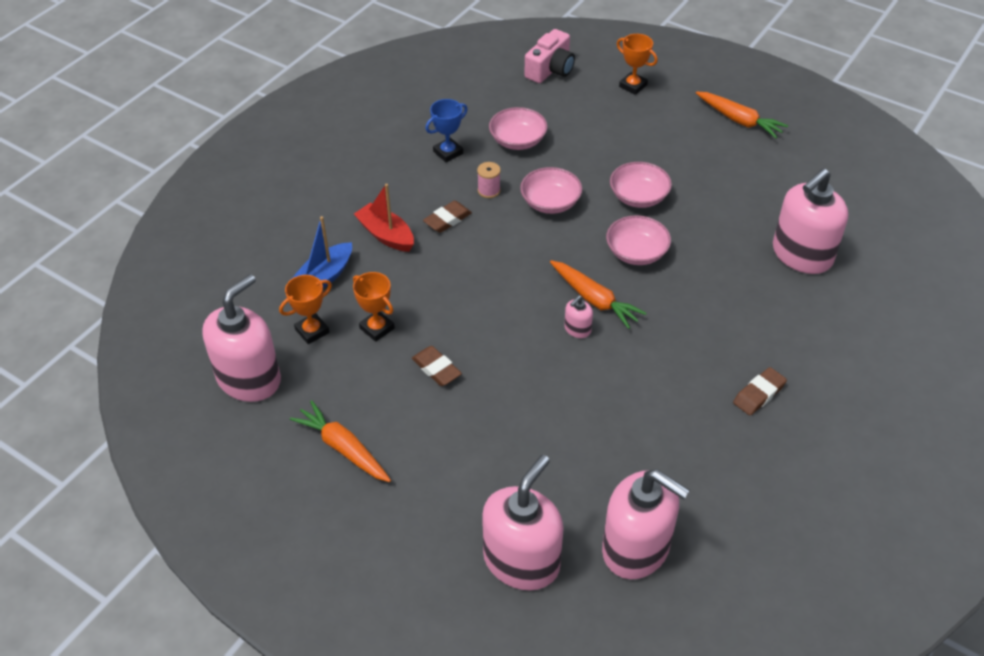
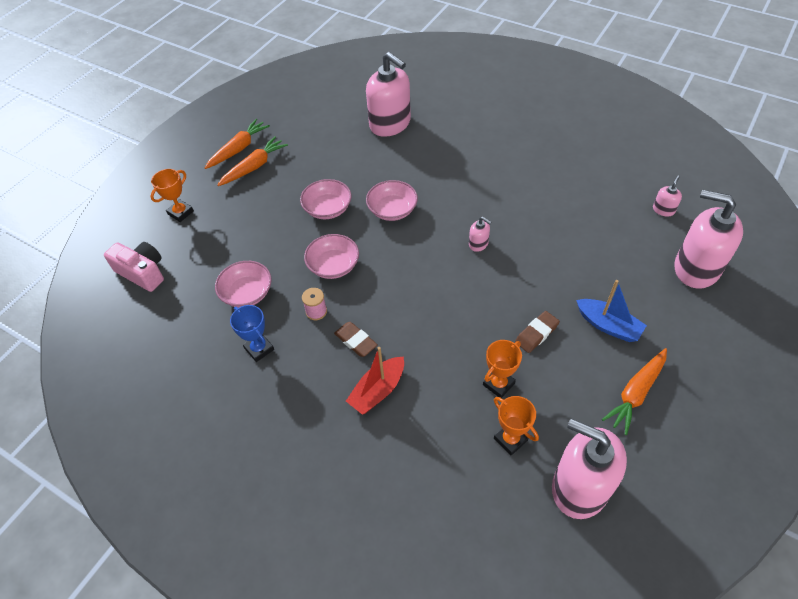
camera: 90 degrees left, 5 degrees up
(324, 277) = (438, 439): blue boat -> blue boat (608, 325)
(594, 299) = (445, 234): orange carrot -> orange carrot (254, 167)
(636, 548) = (663, 210): pink soap dispenser -> pink soap dispenser, size x0.42
(759, 394) = (521, 150): brown eraser -> none

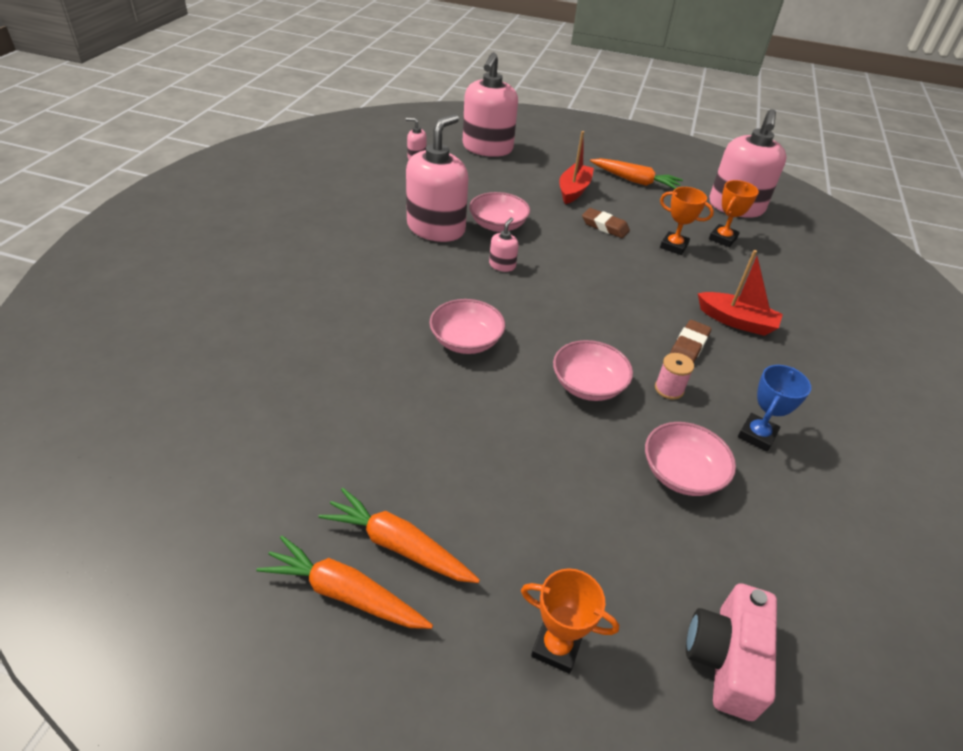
camera: 110 degrees left, 10 degrees down
(327, 209) = (482, 411): pink bowl -> pink bowl (498, 225)
(390, 124) = (268, 366): pink soap dispenser -> pink soap dispenser (436, 228)
(608, 325) = (574, 190): blue boat -> red boat

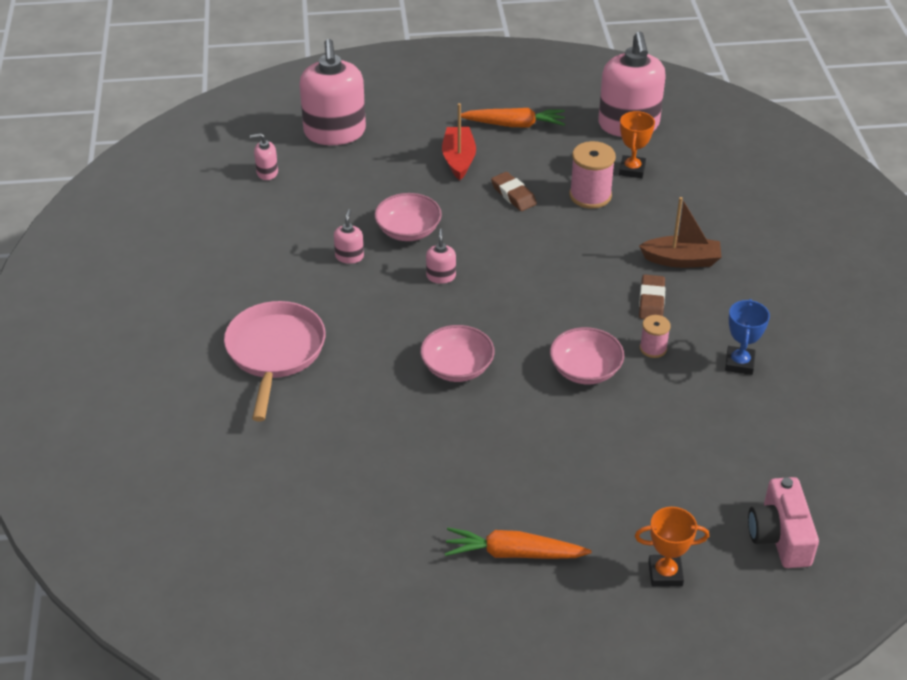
camera: 20 degrees left, 0 degrees up
(319, 277) = (275, 353): none -> pink pan
(345, 593) = (498, 599): orange carrot -> none
(436, 228) = (349, 256): pink soap dispenser -> pink soap dispenser, size x0.42
(605, 226) = (513, 195): brown eraser -> brown eraser turned 45 degrees clockwise
(673, 246) = (590, 195): orange trophy -> pink spool
(682, 473) = (695, 417): pink bowl -> none
(736, 321) = (681, 260): red boat -> brown boat

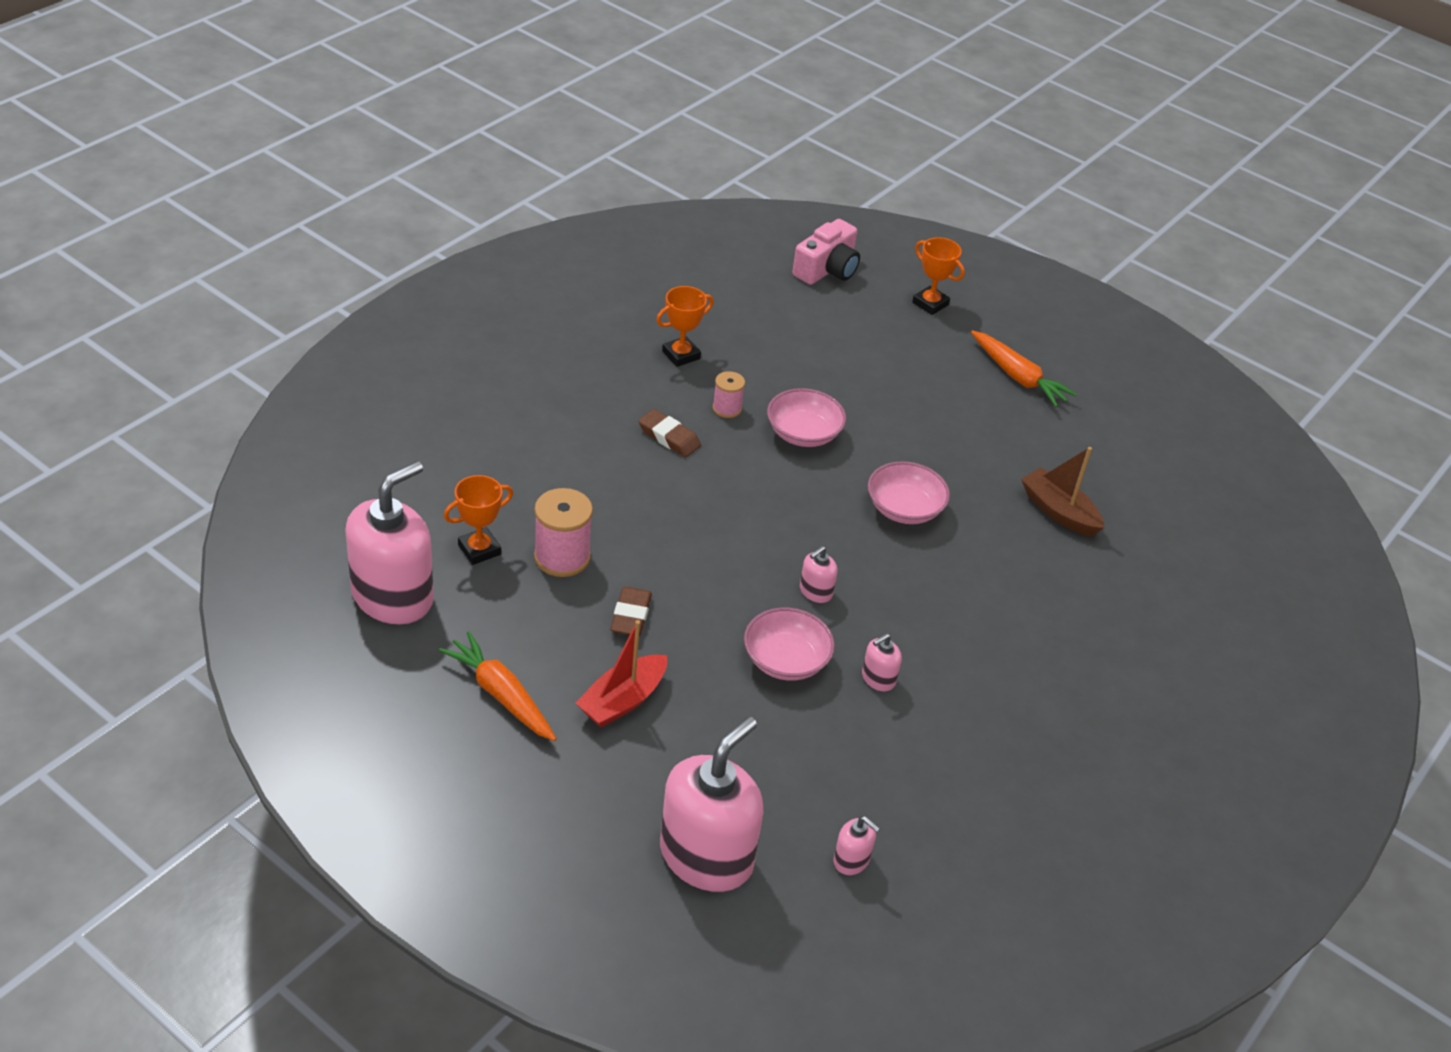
camera: 140 degrees left, 0 degrees up
(275, 353) = (1053, 637): pink pan -> none
(651, 301) = (669, 437): brown eraser -> brown eraser turned 75 degrees clockwise
(681, 260) = (588, 446): brown boat -> brown boat (1059, 511)
(739, 363) = (681, 355): blue trophy -> orange trophy

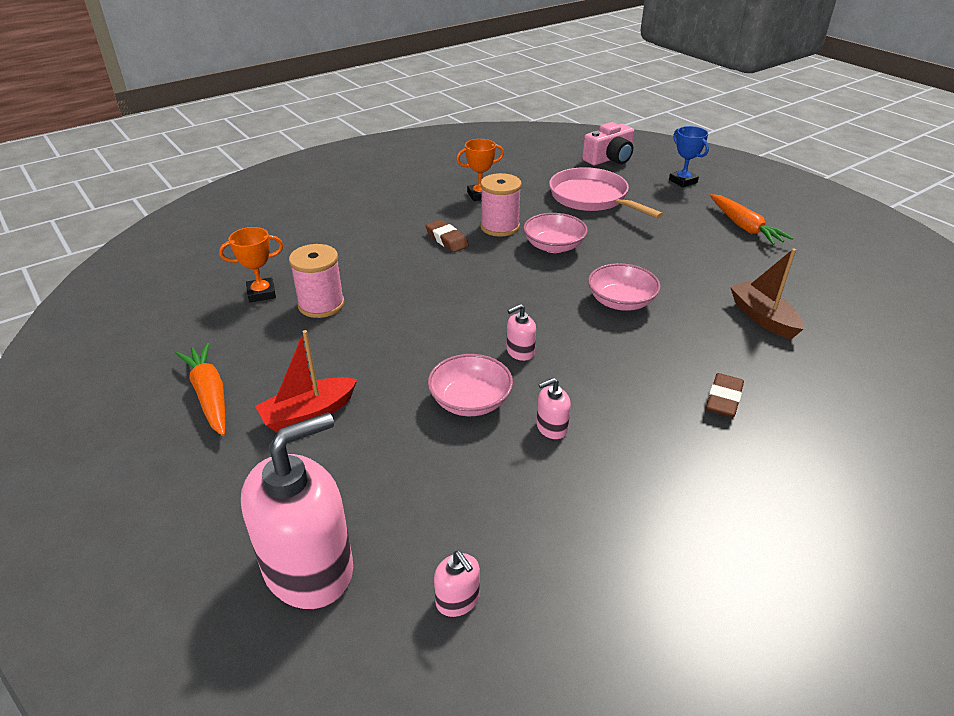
camera: 20 degrees right, 5 degrees down
(393, 596) = (175, 316): pink soap dispenser -> none
(631, 616) = (352, 350): brown eraser -> brown eraser (723, 399)
(727, 408) = (500, 227): pink spool -> pink spool, size x1.72
(825, 346) = (592, 198): none -> pink pan
(930, 304) = (683, 181): orange trophy -> blue trophy

